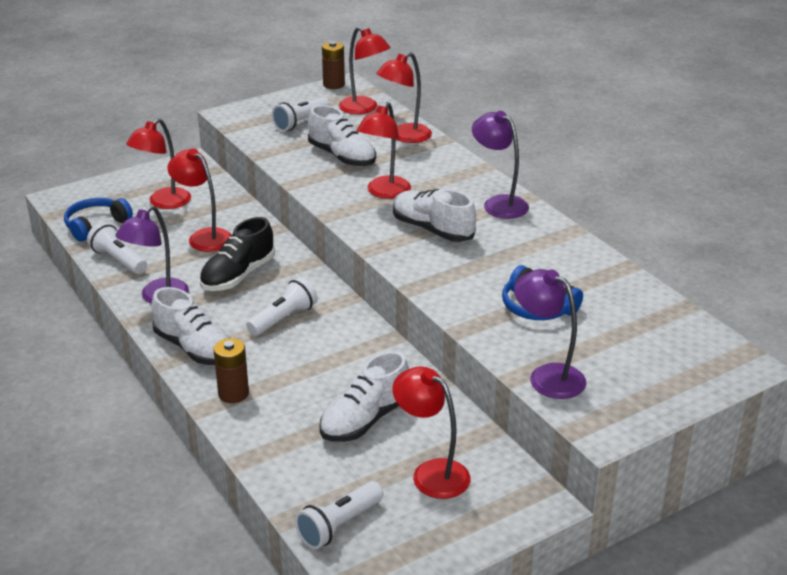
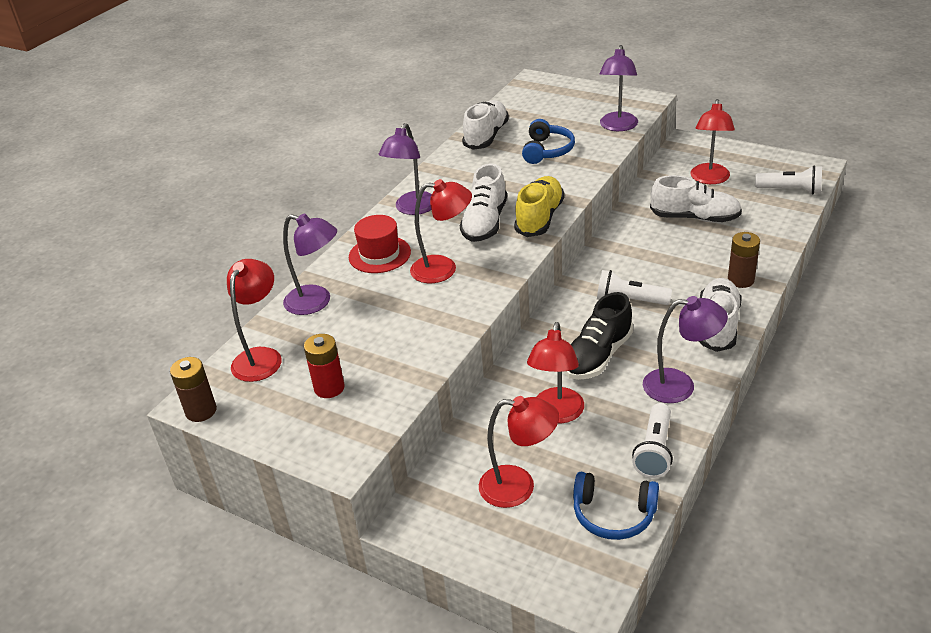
camera: 115 degrees left, 5 degrees up
(238, 275) = (597, 356): black shoe -> black shoe turned 120 degrees clockwise
(300, 123) = (329, 388): white flashlight -> red battery
(342, 157) = (391, 322): white shoe -> white shoe (486, 136)
(404, 137) = (316, 302): red lamp -> purple lamp
(407, 258) = (539, 218): none -> yellow shoe
(440, 173) = (379, 254): none -> red hat

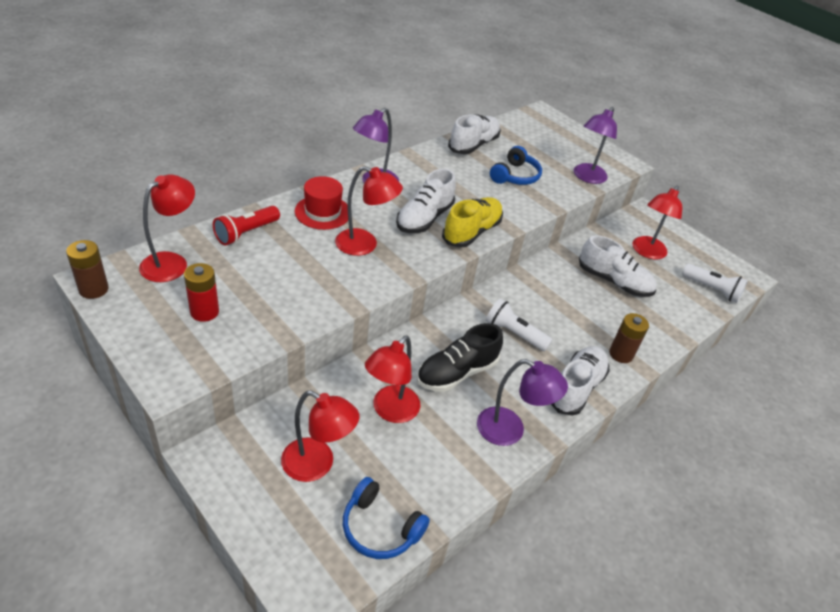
camera: 10 degrees right, 5 degrees up
(316, 302) = (246, 233): purple lamp -> red flashlight
(654, 451) = (452, 482): white flashlight -> none

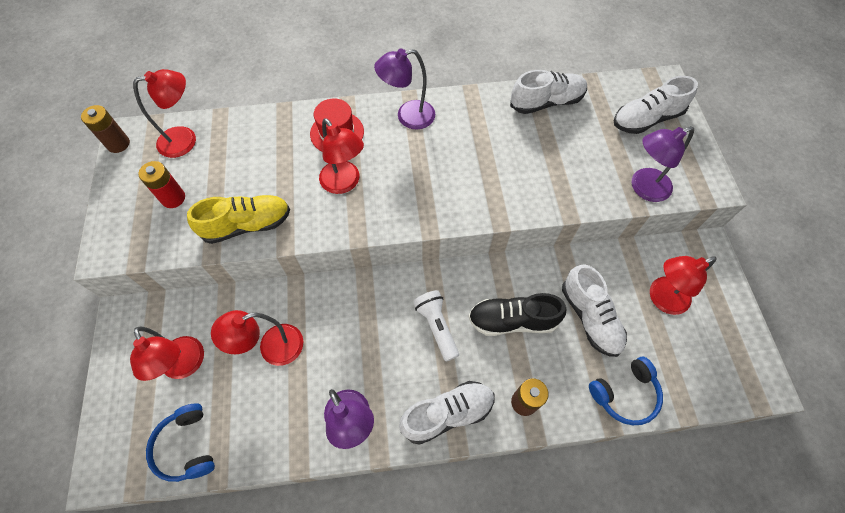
camera: 40 degrees right, 20 degrees up
(246, 233) = (259, 131): red flashlight -> none
(424, 218) = (422, 174): white shoe -> white shoe (646, 119)
(457, 372) = (353, 340): black shoe -> black shoe (512, 320)
(471, 232) = (455, 208): yellow shoe -> yellow shoe (247, 225)
(515, 176) = (559, 157): blue headphones -> blue headphones (625, 394)
(712, 290) = (701, 380): white flashlight -> none

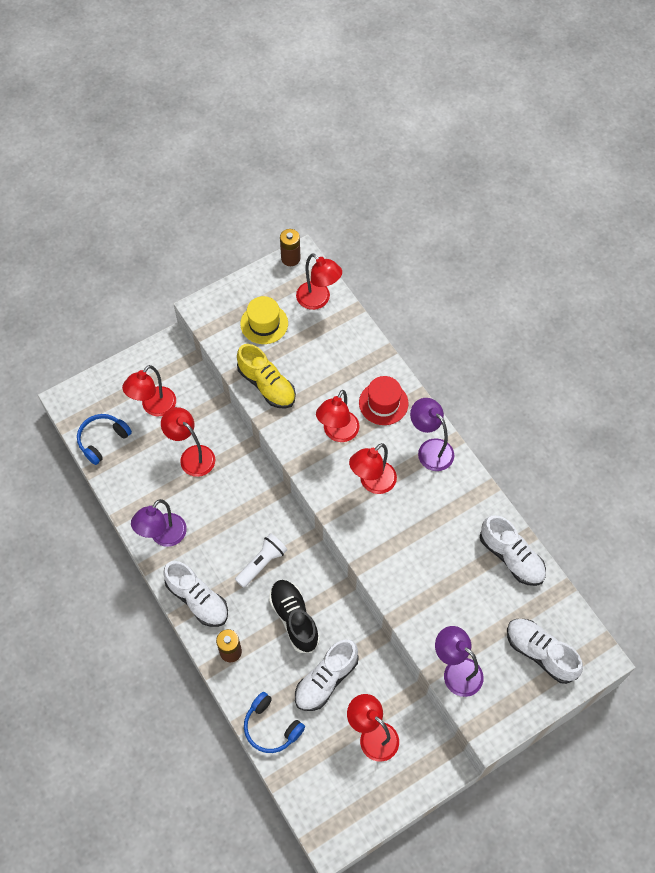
camera: 65 degrees right, 0 degrees up
(173, 198) = (264, 323): red battery -> yellow hat
(416, 176) = (372, 483): none -> red lamp

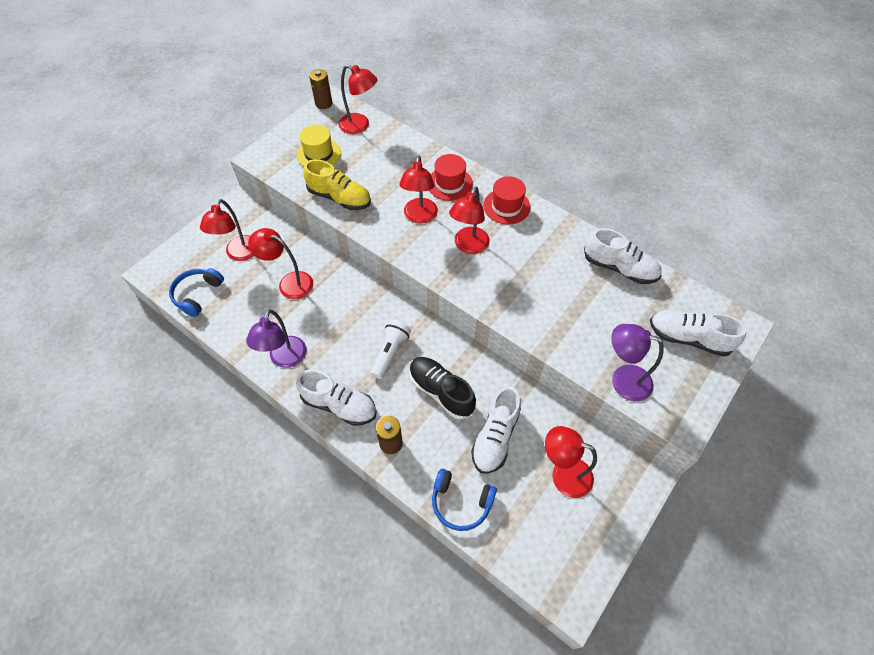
camera: 20 degrees left, 5 degrees down
(430, 449) = (506, 206): purple lamp -> red hat

